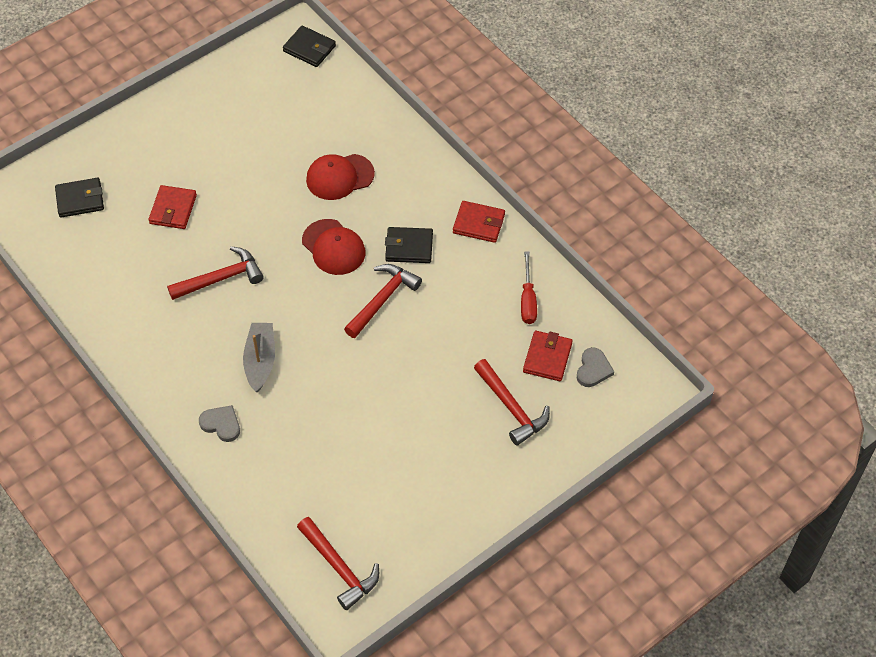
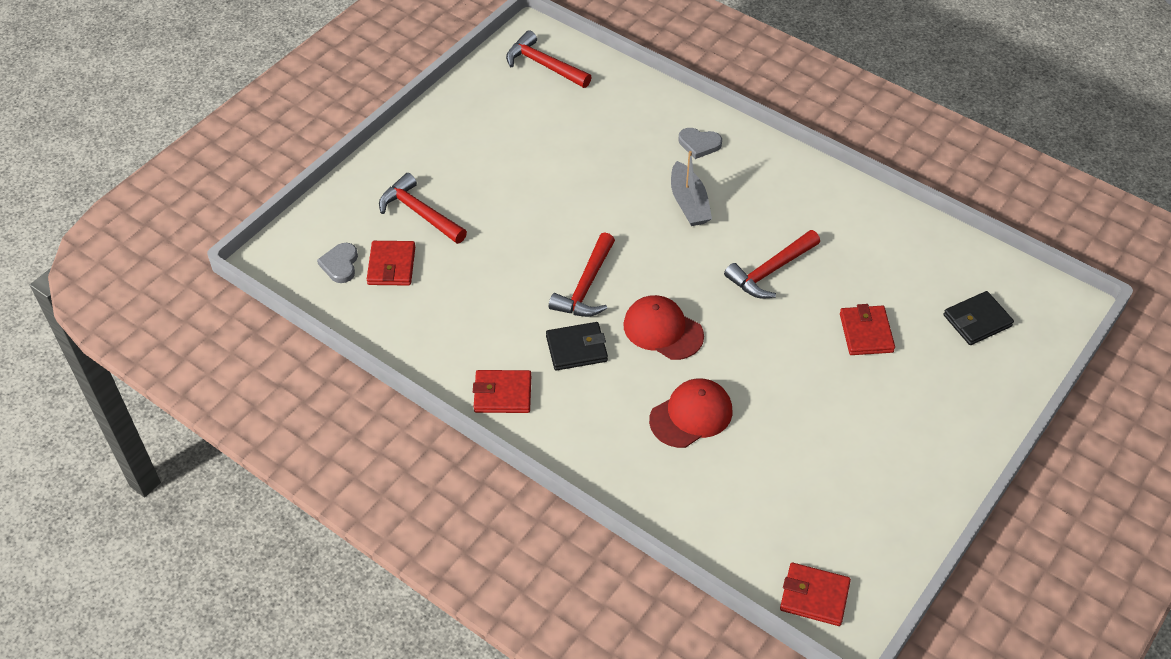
camera: 165 degrees right, 5 degrees down
(309, 48) = (814, 596): black wallet -> red wallet
(528, 300) = (425, 319): red screwdriver -> none

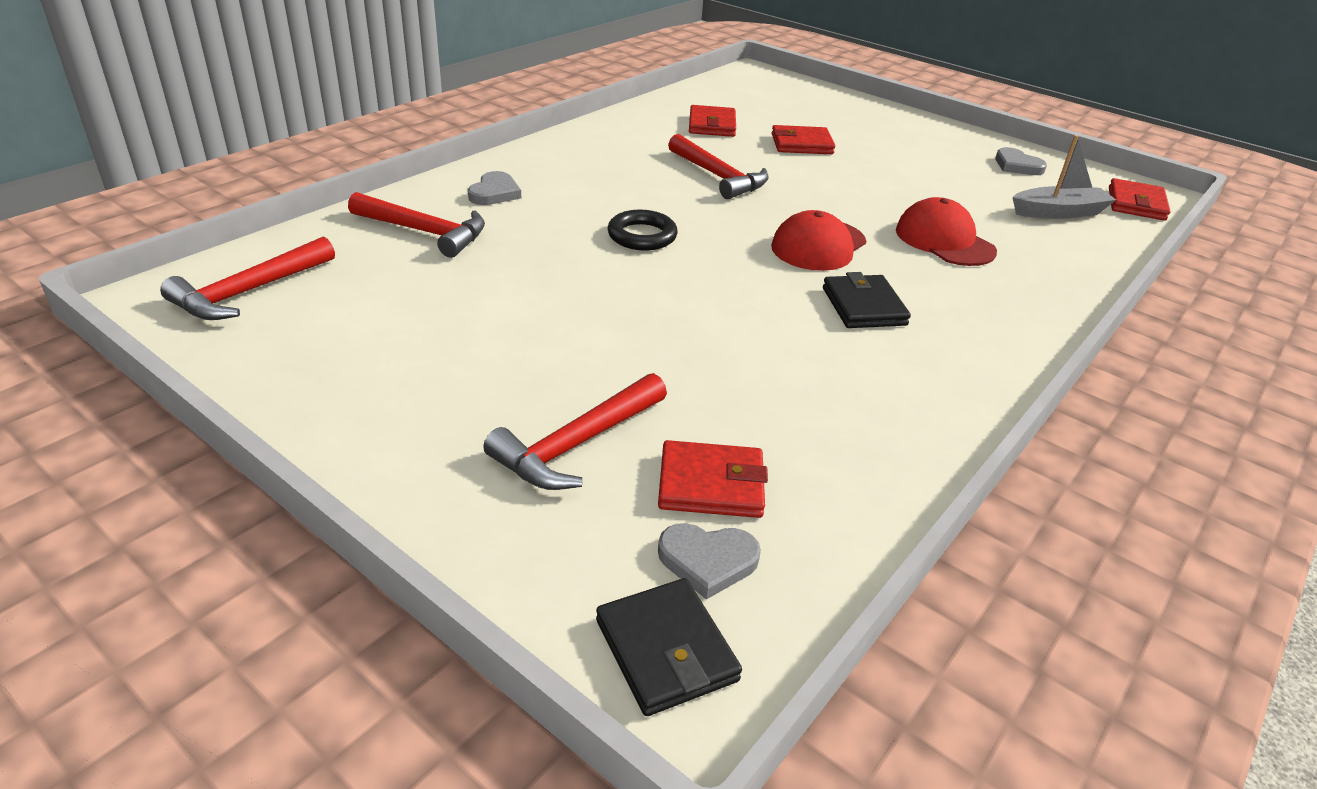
camera: 90 degrees left, 15 degrees down
(502, 394) = (965, 372): red wallet -> red wallet (712, 125)
(586, 286) = (749, 291): red hammer -> red hammer (425, 232)
(652, 228) = (642, 236): none -> black ring
(689, 203) = (601, 209): grey boat -> grey boat (1058, 212)
(878, 509) = (1017, 166): none -> grey heart
(977, 321) = (778, 102): black wallet -> black wallet (666, 650)

